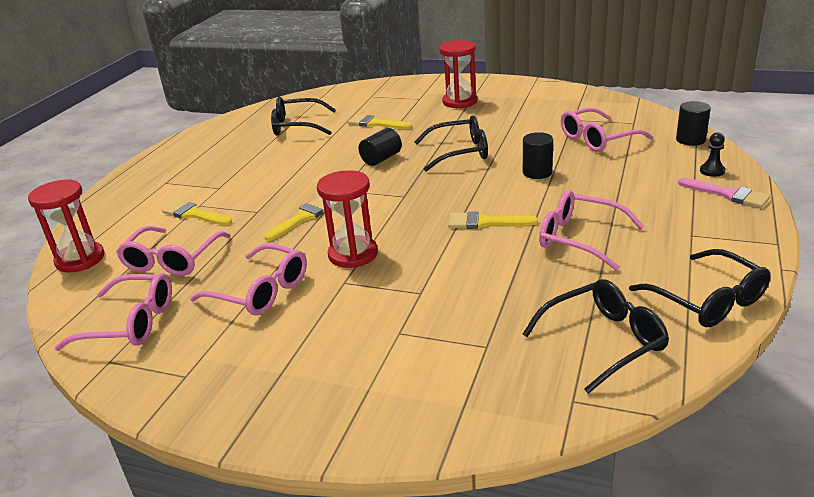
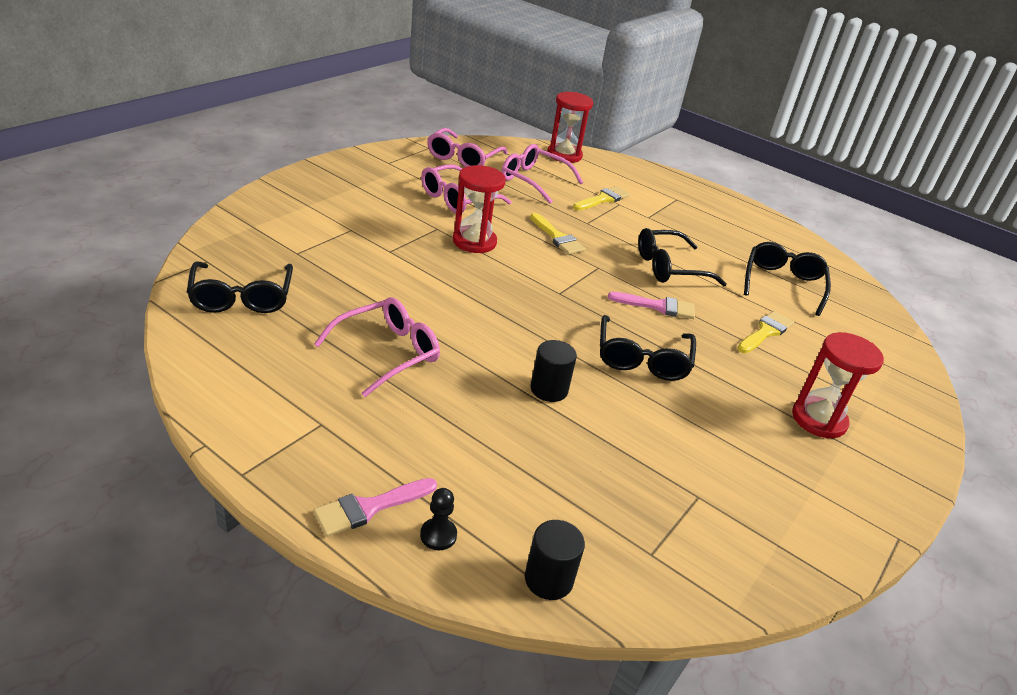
camera: 100 degrees right, 5 degrees up
(381, 159) = (657, 306): black cylinder -> pink brush
(485, 222) = (467, 315): yellow brush -> none
(597, 139) = (612, 483): pink glasses -> none
(708, 300) = (220, 370): black glasses -> black glasses (669, 268)

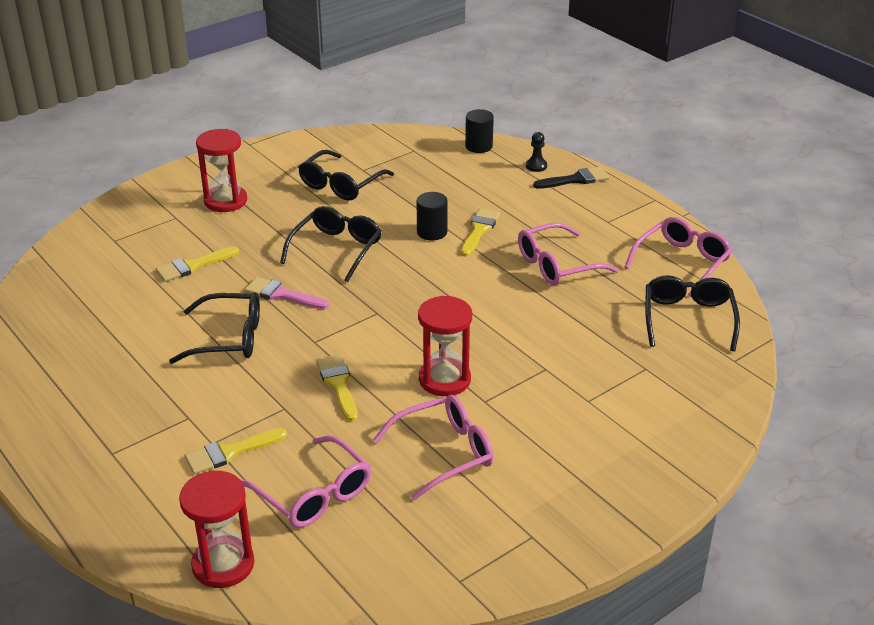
camera: 160 degrees left, 0 degrees up
(369, 508) = (575, 179): pink brush -> black brush
(463, 158) = (407, 551): pink glasses -> pink glasses (682, 262)
(492, 396) = (479, 230): none -> yellow brush
(782, 283) = (110, 314): black glasses -> black glasses (341, 185)

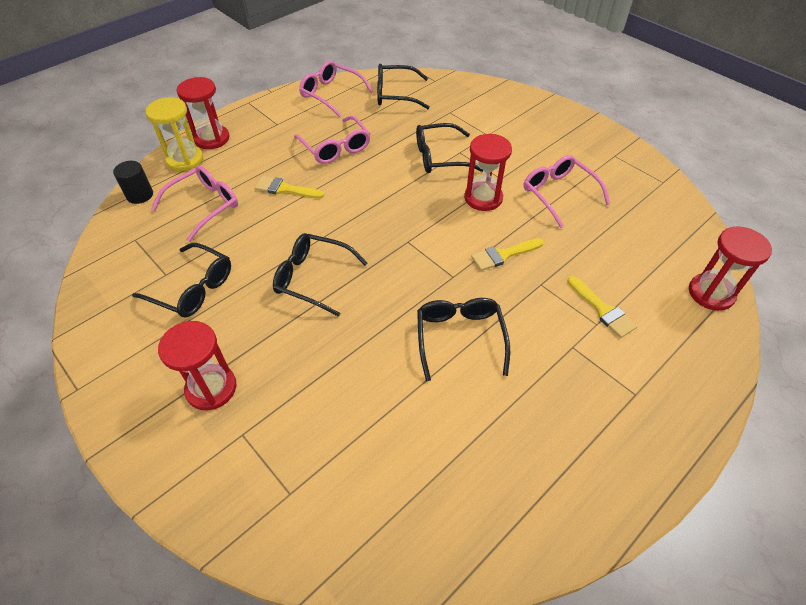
camera: 95 degrees left, 15 degrees up
(193, 266) = (343, 393): yellow brush -> none
(282, 294) = (388, 308): pink brush -> none
(314, 494) = (624, 254): pink glasses -> pink glasses (205, 206)
(432, 232) = (286, 217): black cylinder -> none
(534, 349) = (439, 157): none -> black glasses
(536, 166) = (185, 160): black pawn -> yellow hourglass
(575, 179) = (212, 139): black brush -> red hourglass

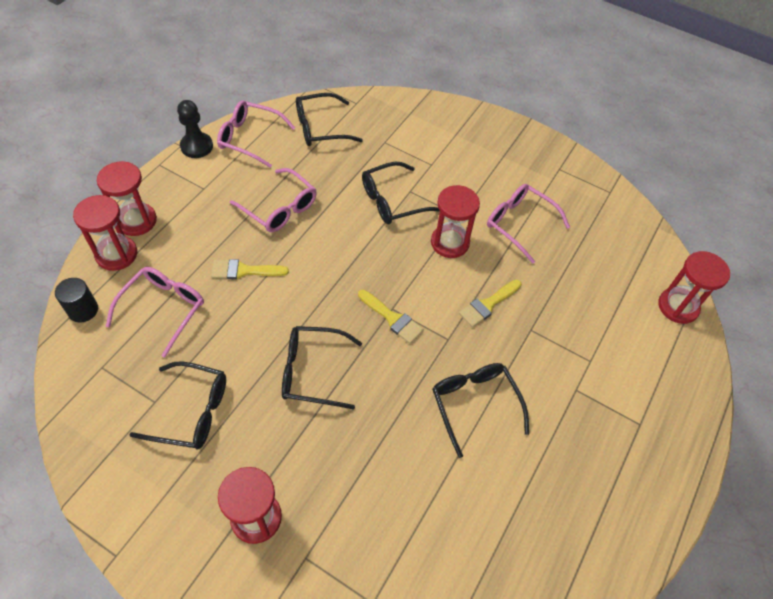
camera: 20 degrees left, 5 degrees up
(185, 160) = (116, 254): yellow hourglass -> red hourglass
(284, 94) = (197, 146): none -> black pawn
(602, 310) = (592, 345): yellow brush -> yellow brush (392, 318)

